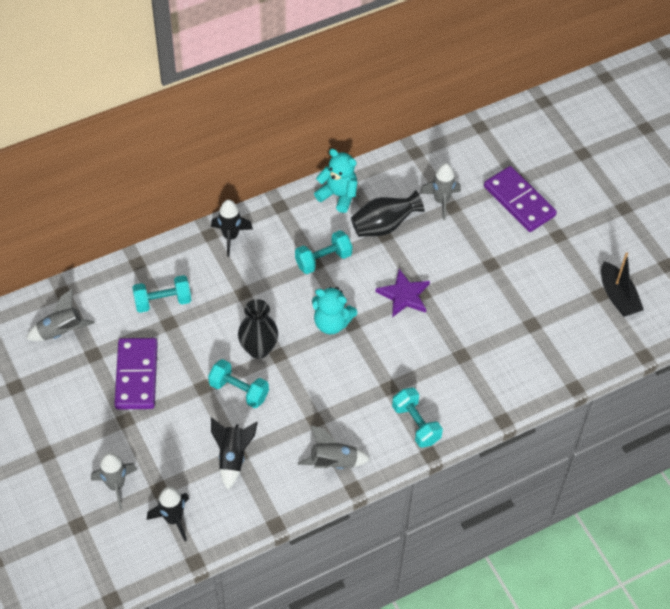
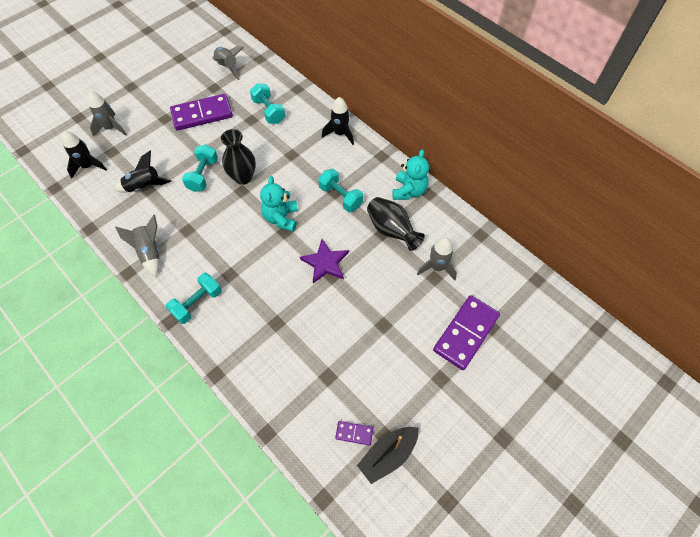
camera: 75 degrees right, 5 degrees up
(592, 317) = (354, 433): none -> purple domino

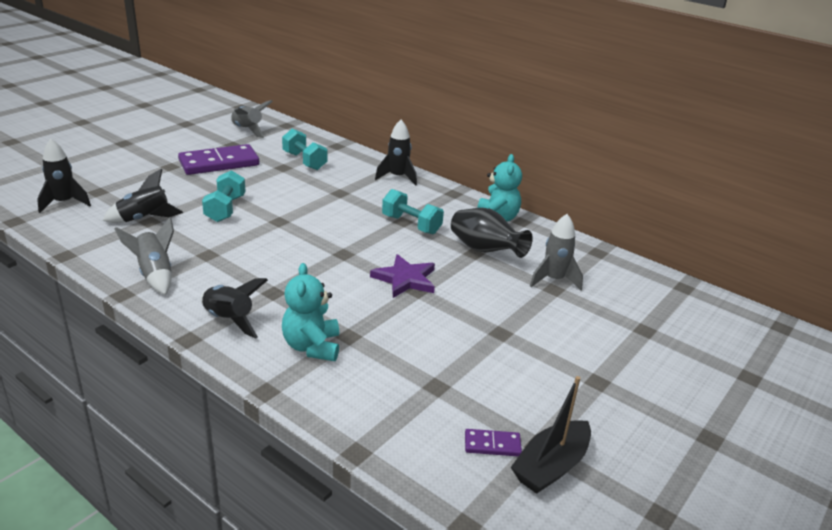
camera: 10 degrees left, 30 degrees down
(111, 128) = (97, 173): grey rocket -> none
(197, 303) = (229, 320): turquoise dumbbell -> black rocket
(243, 177) = (280, 210): black vase -> none
(281, 218) = (337, 242): turquoise teddy bear -> turquoise teddy bear (312, 347)
(466, 333) = (615, 337): purple domino -> none

